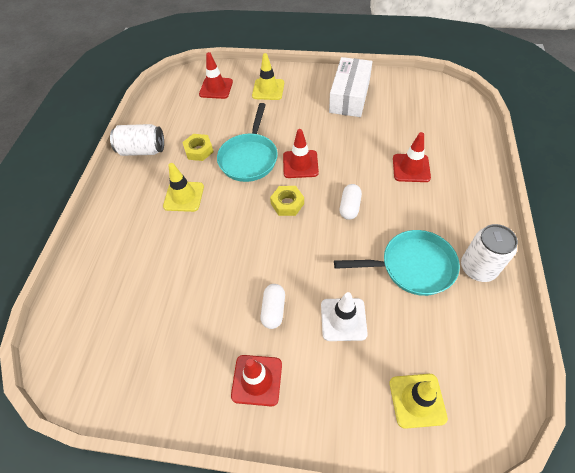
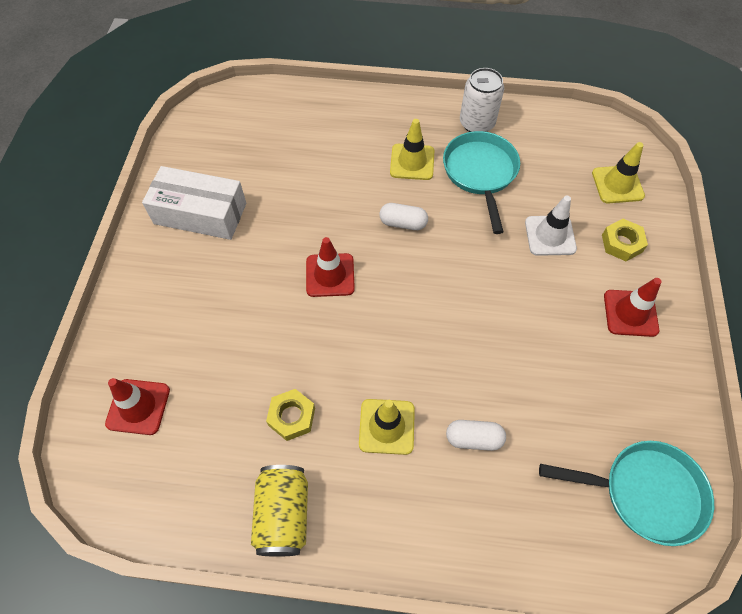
camera: 95 degrees left, 5 degrees up
(142, 150) = (283, 515): white can -> yellow can
(249, 158) = (314, 341): turquoise pan -> turquoise pan (645, 493)
(268, 89) = (161, 322): yellow traffic cone -> yellow traffic cone (412, 162)
(273, 310) = (550, 300): white capsule -> white capsule (473, 438)
(287, 203) = (398, 289): yellow nut -> yellow nut (621, 243)
(411, 168) = (343, 160): red traffic cone -> none

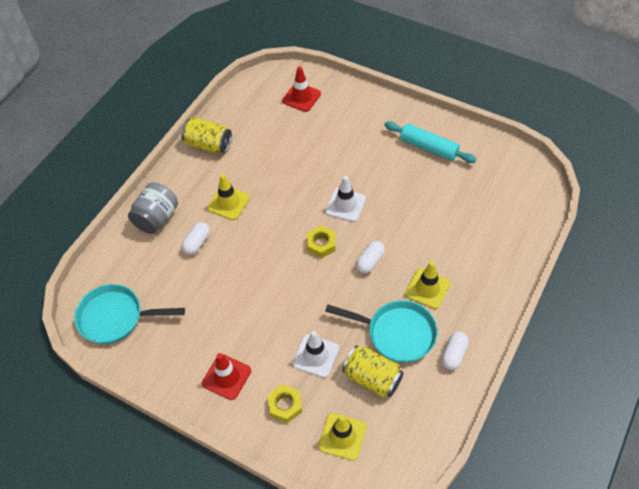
camera: 115 degrees right, 5 degrees down
(200, 213) = (428, 147): white box -> turquoise rolling pin
(292, 417) = (259, 161): yellow nut -> yellow nut (321, 244)
(330, 275) = (345, 205): red traffic cone -> white traffic cone
(461, 525) = (156, 218): none -> grey jar
(477, 123) = (454, 354): white can -> white capsule
(542, 179) = (372, 378): none -> yellow can
(645, 493) = (115, 317): turquoise pan -> turquoise pan turned 60 degrees clockwise

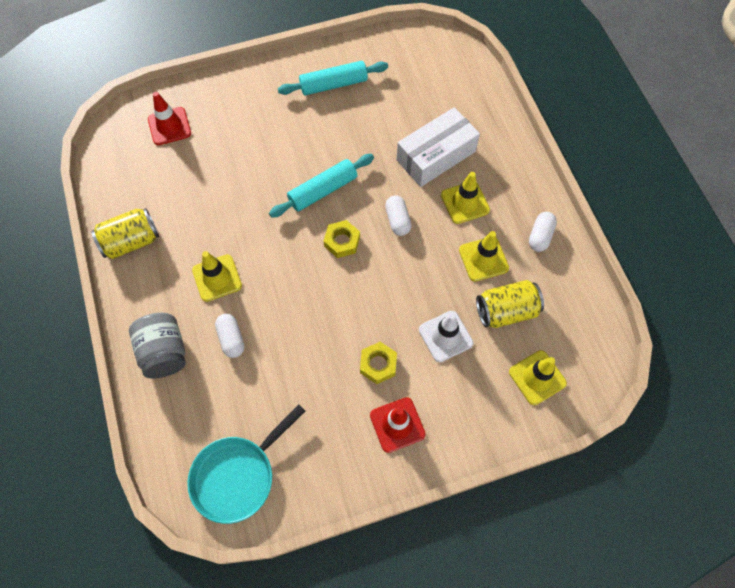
camera: 50 degrees left, 10 degrees up
(285, 405) = (469, 398): yellow nut -> yellow nut (378, 364)
(345, 205) = (323, 190): white traffic cone -> turquoise rolling pin
(397, 333) = (483, 259): turquoise pan -> yellow traffic cone
(443, 243) = (436, 155): none -> white box
(454, 354) = (540, 236): white capsule -> white capsule turned 45 degrees clockwise

